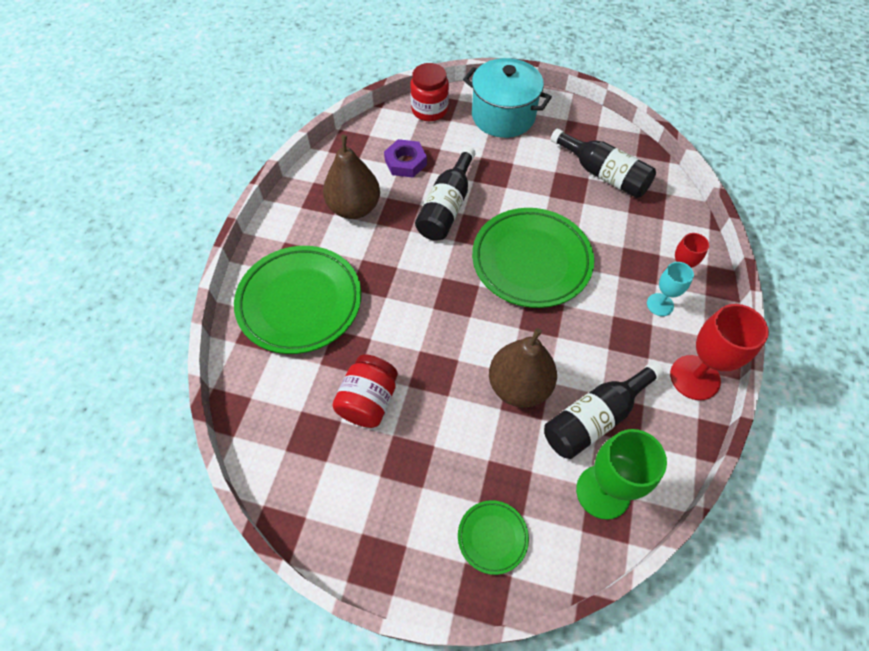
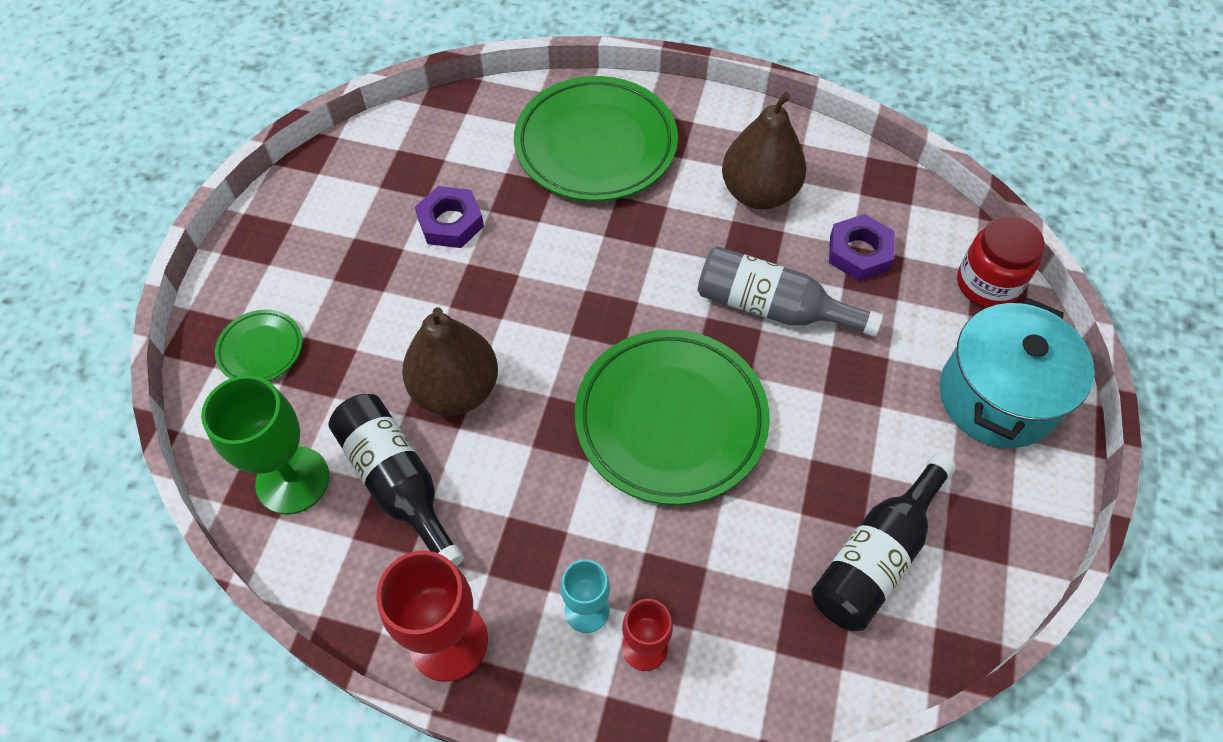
camera: 90 degrees right, 0 degrees up
(368, 401) = (450, 222): red jar -> purple nut
(446, 207) = (772, 307): black bottle -> grey bottle

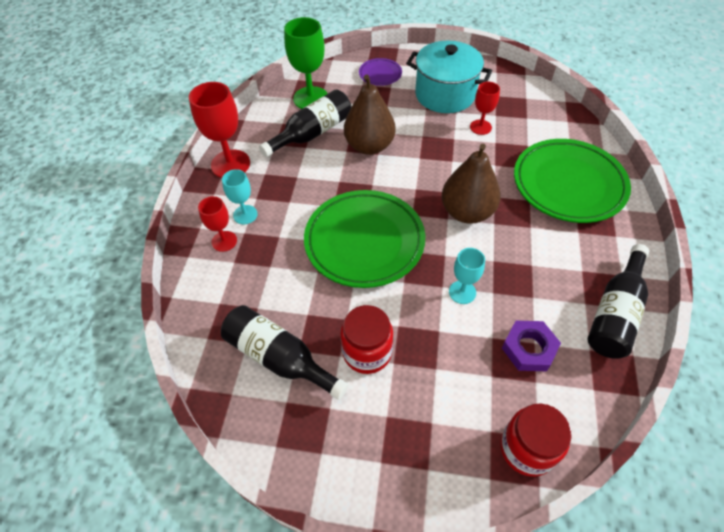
camera: 85 degrees right, 5 degrees down
(261, 349) = (380, 74): green plate -> purple plate
(450, 222) = (480, 127): purple nut -> red goblet
(759, 193) = (563, 280): brown pear -> brown pear (467, 212)
(772, 307) = (462, 292): grey bottle -> turquoise goblet
(811, 156) = (615, 313): none -> black bottle
(865, 437) = (367, 352): none -> red jar
(997, 397) = (416, 449): turquoise pot -> turquoise pot (445, 94)

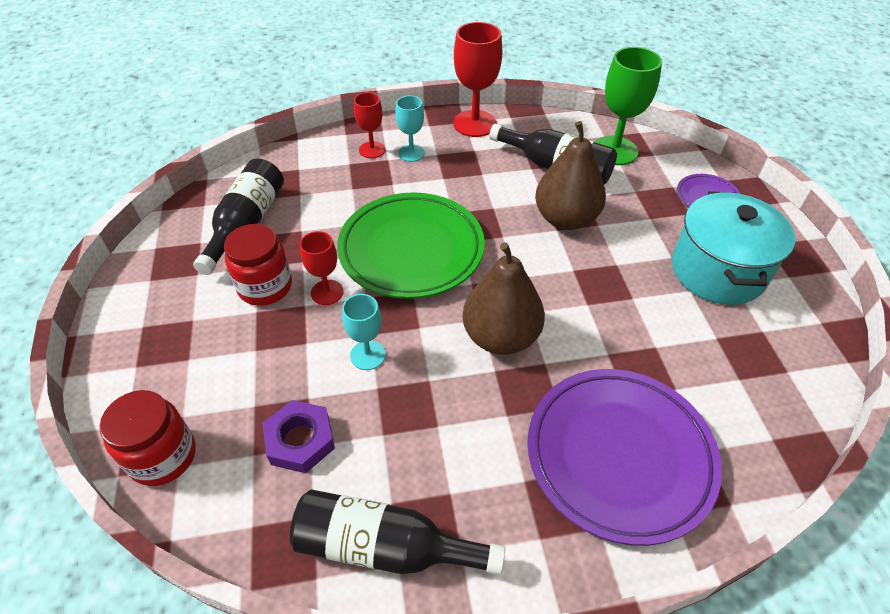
camera: 70 degrees right, 5 degrees down
(480, 127) = (676, 324): red goblet -> red goblet (327, 292)
(568, 184) = (619, 456): green plate -> purple plate

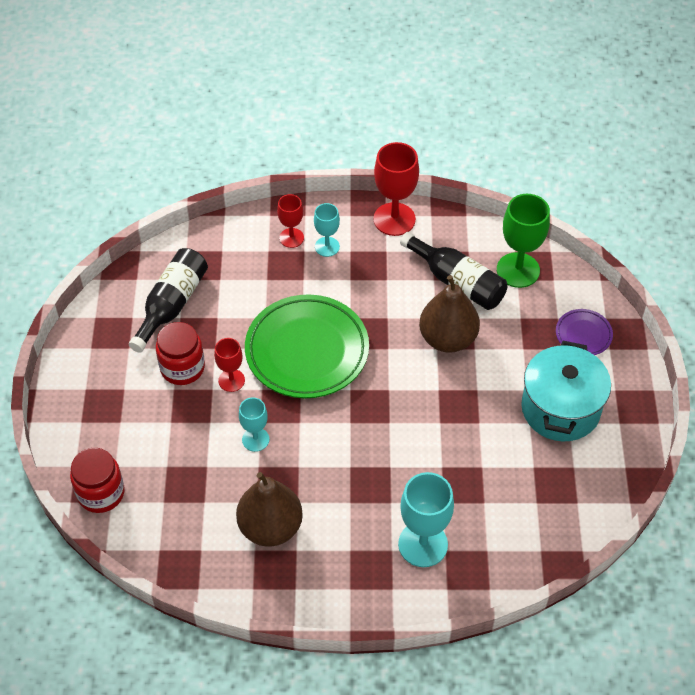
camera: 10 degrees right, 5 degrees up
(300, 440) = (197, 497): purple nut -> none
(384, 546) = (245, 576): black bottle -> none
(500, 337) = (361, 440): brown pear -> brown pear (270, 527)
(619, 456) = (423, 544): purple plate -> turquoise goblet

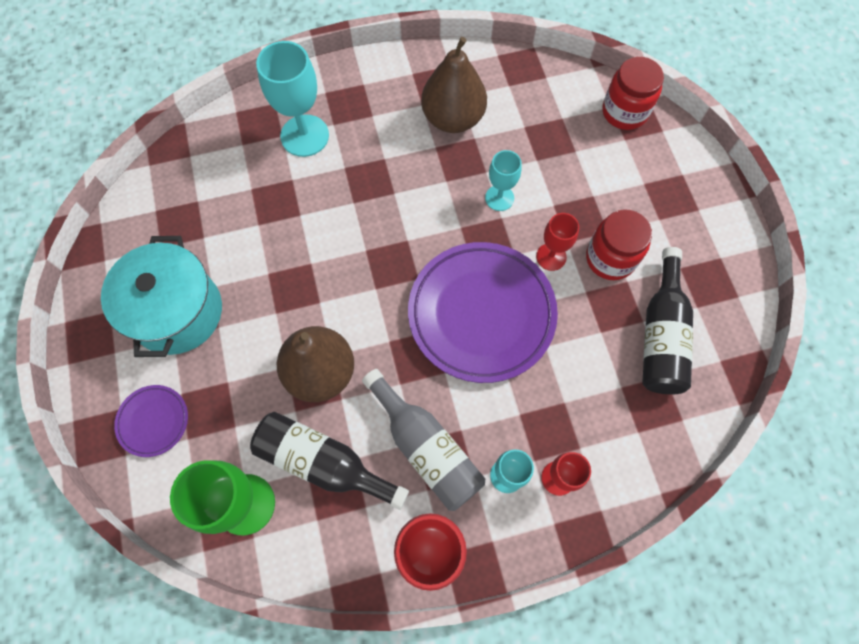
camera: 165 degrees right, 15 degrees up
(307, 351) = (481, 314): green plate -> purple plate
(379, 274) = (426, 448): none -> grey bottle

